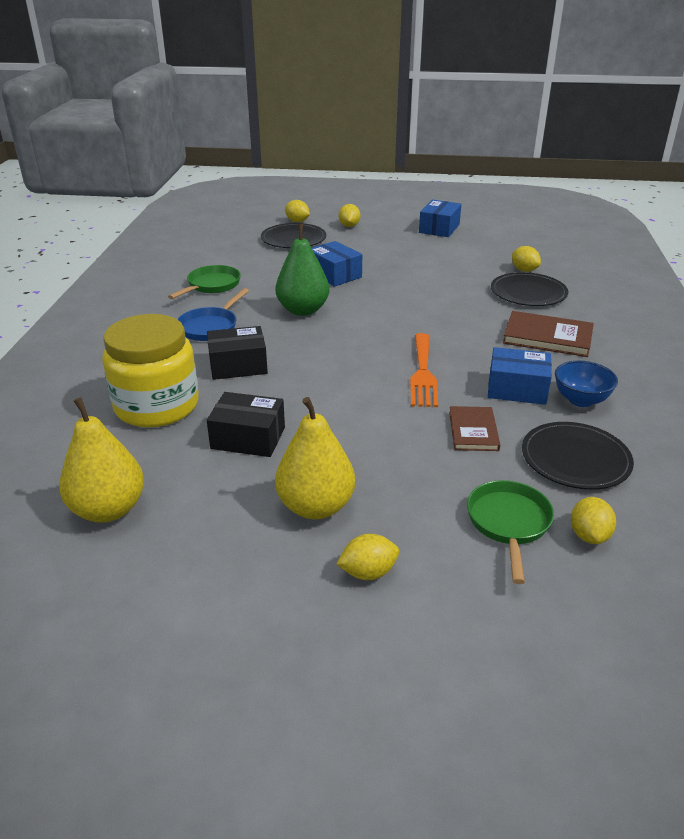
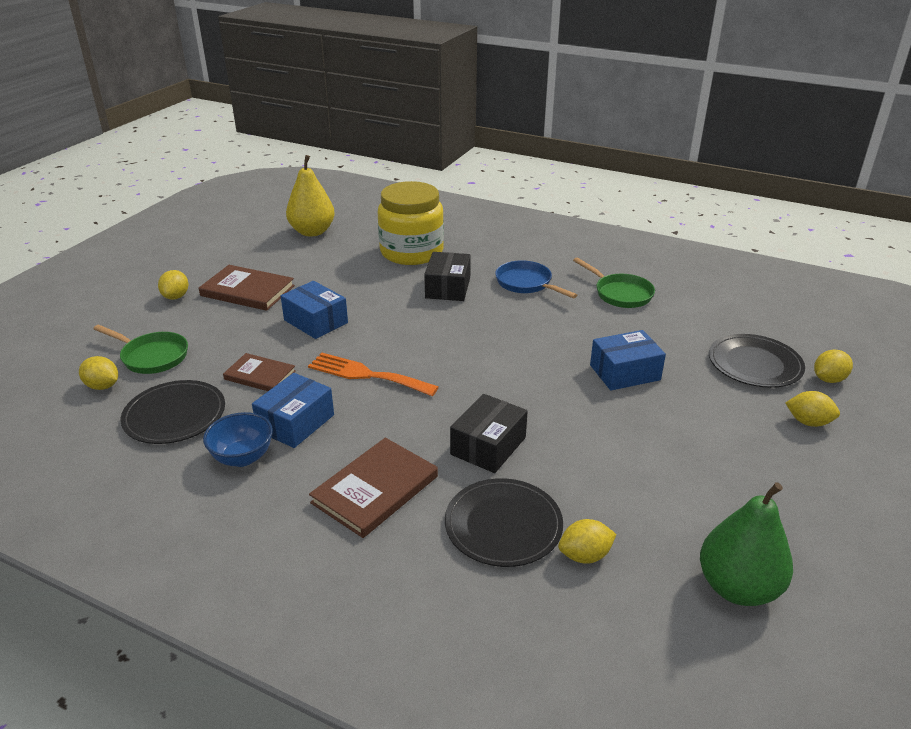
camera: 110 degrees right, 0 degrees up
(248, 438) = (342, 279): black box -> black box (488, 446)
(303, 310) = (537, 335): green pear -> green pear (737, 587)
(316, 506) = (247, 291): yellow pear -> brown book
(439, 228) = (794, 518): blue box -> blue box (316, 321)

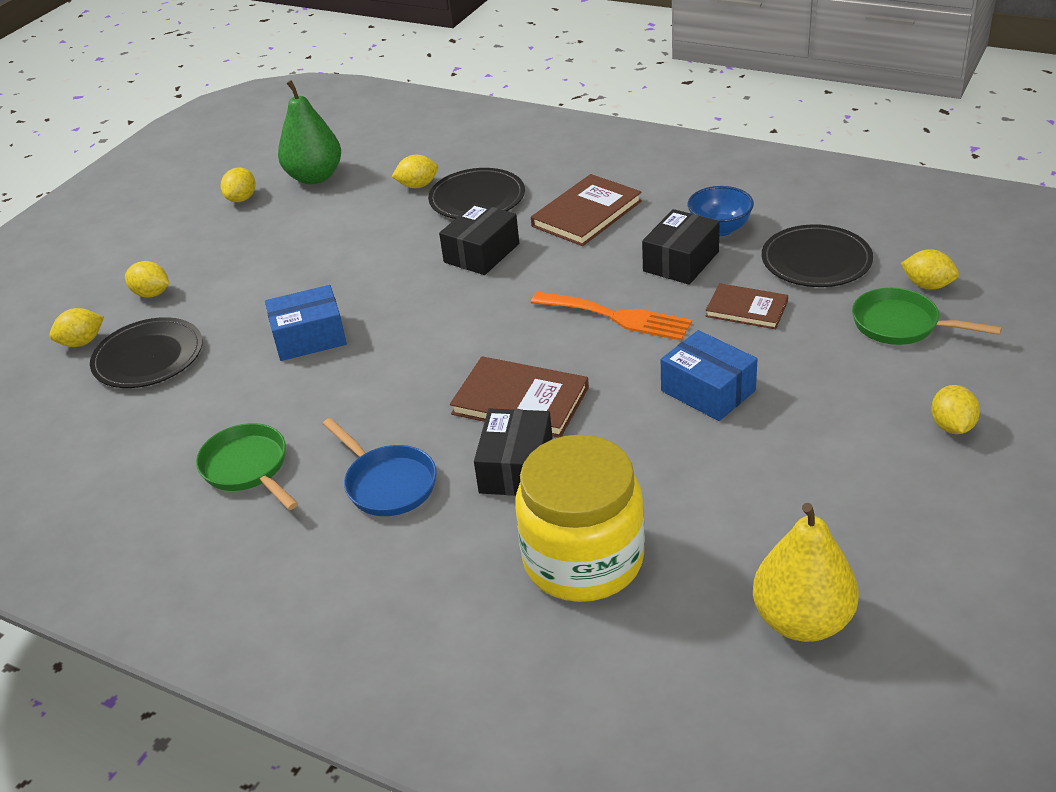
camera: 175 degrees left, 5 degrees up
(247, 291) = (843, 444): brown book -> brown book (520, 401)
(296, 423) = (681, 261): blue box -> black box
(815, 552) = (242, 199): none -> yellow lemon

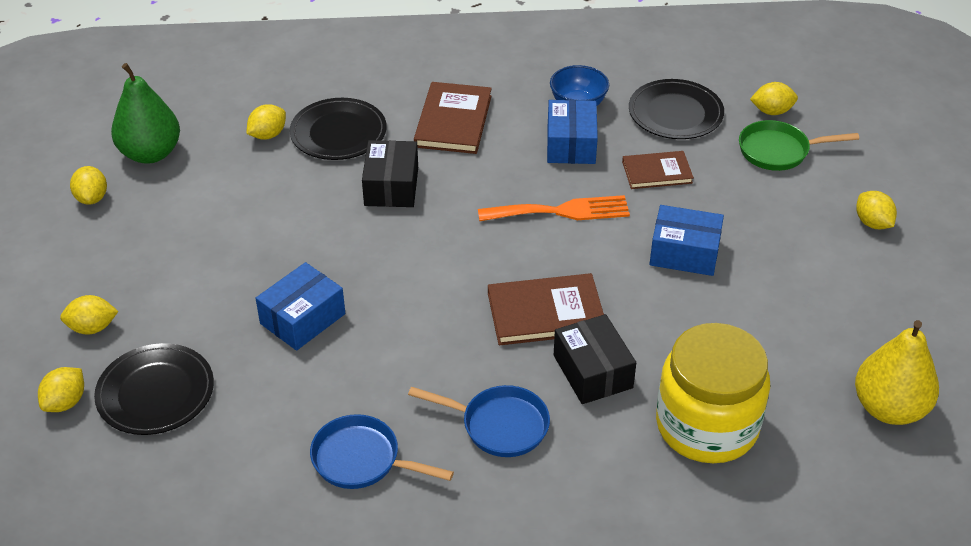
camera: 35 degrees left, 5 degrees up
(248, 468) = (361, 460): green pan -> blue pan
(681, 261) = (571, 144): black box -> blue box

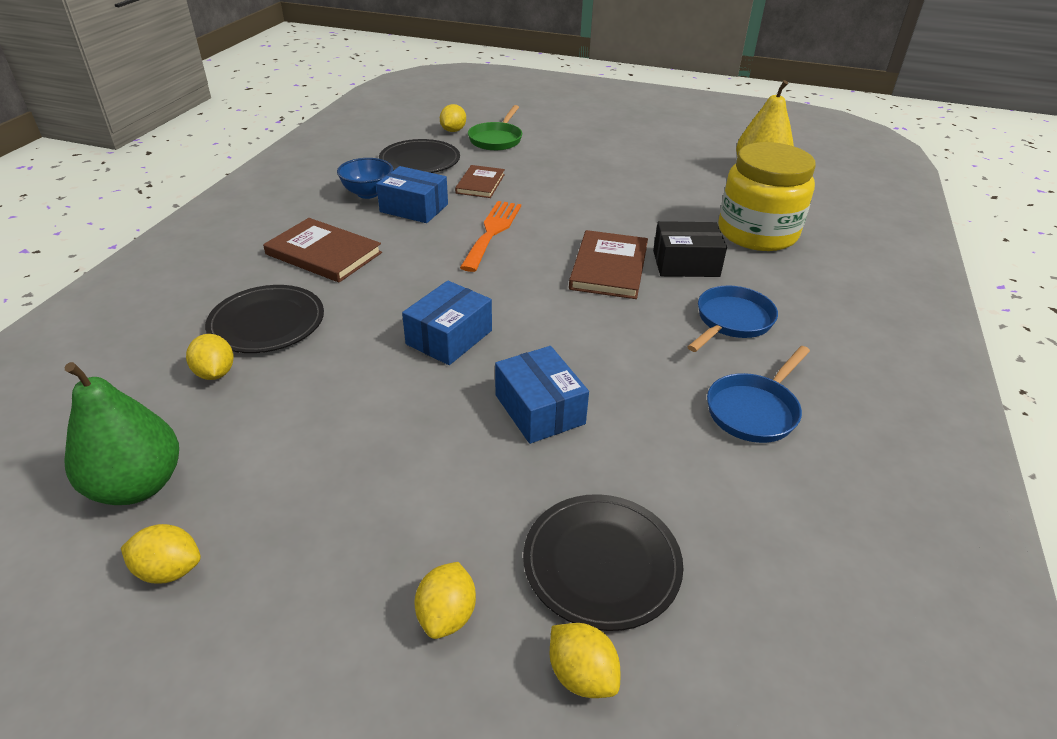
camera: 70 degrees left, 5 degrees down
(391, 186) = (383, 308): black box -> none
(684, 253) = (577, 196): blue box -> blue box (449, 337)
(872, 223) = (591, 132): yellow lemon -> none

